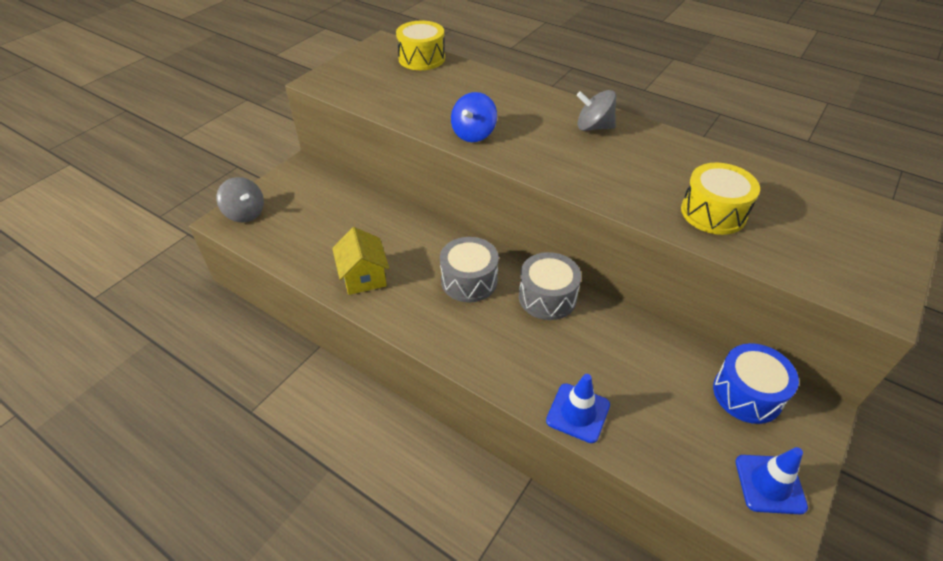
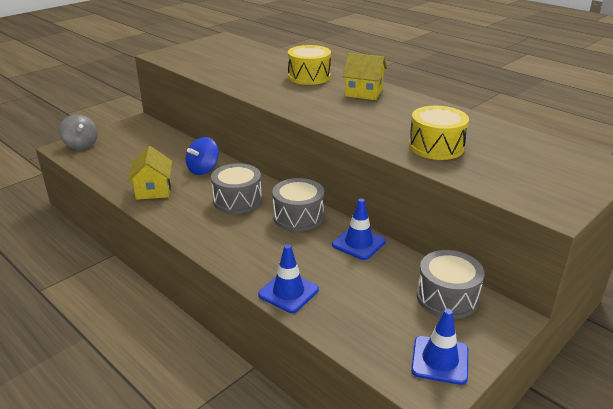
camera: 10 degrees right, 15 degrees down
(421, 58) = (247, 48): yellow drum -> yellow drum (309, 77)
(473, 134) = (263, 90): blue spinning top -> blue spinning top (203, 169)
(593, 127) = (363, 92): grey spinning top -> yellow house
(627, 328) = (358, 243): none -> blue traffic cone
(747, 394) = (447, 297): blue drum -> grey drum

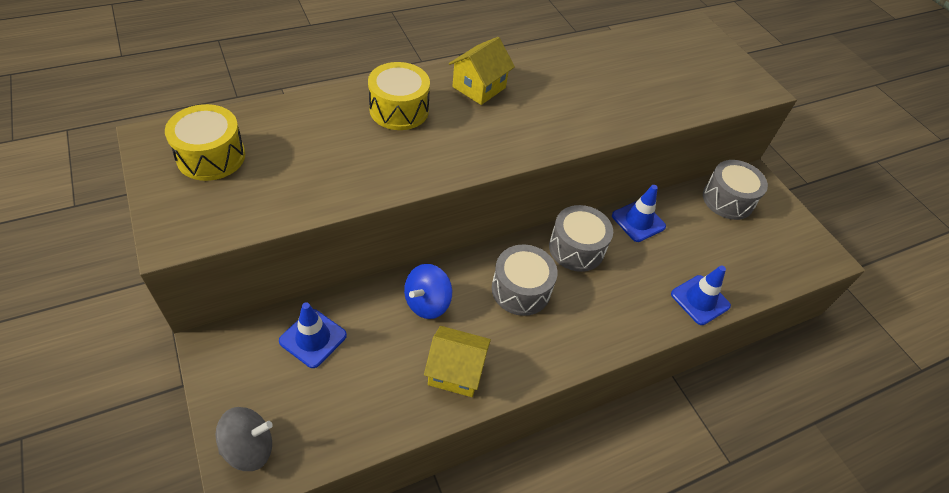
camera: 75 degrees left, 20 degrees up
(203, 169) = (427, 303): blue spinning top -> blue spinning top turned 75 degrees clockwise
(436, 147) = (635, 97): yellow drum -> yellow drum (211, 156)
(440, 360) = (796, 237): blue traffic cone -> blue traffic cone (313, 338)

